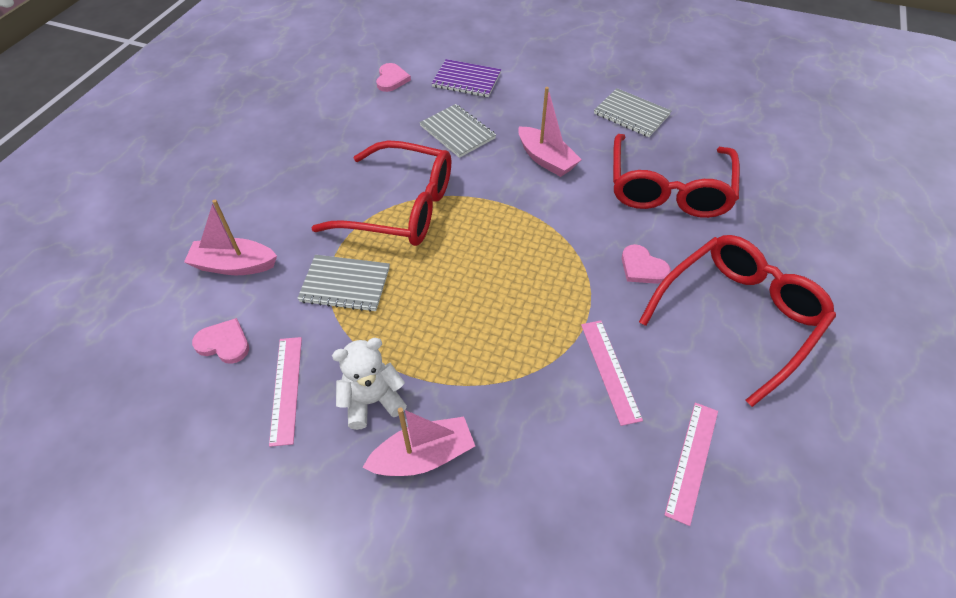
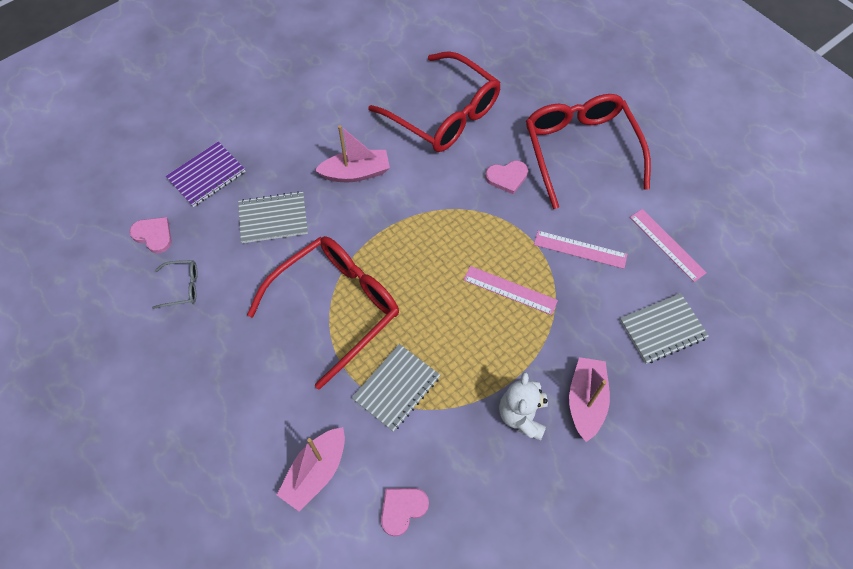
camera: 60 degrees left, 10 degrees up
(286, 389) = (477, 474): pink ruler -> pink ruler (510, 290)
(357, 113) = (182, 287): none -> grey glasses
(631, 114) = (347, 85): grey notebook -> grey notebook (662, 329)

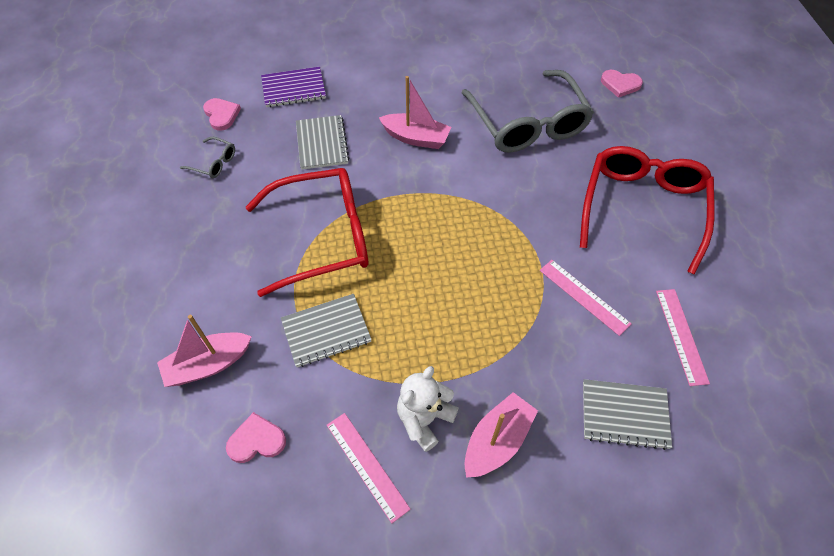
camera: 30 degrees right, 5 degrees down
(273, 218) = (322, 143): grey notebook -> grey notebook turned 60 degrees clockwise
(444, 114) = (528, 124): red glasses -> grey glasses
(507, 177) = (552, 200): pink heart -> pink heart (620, 84)
(510, 290) = (489, 299): pink ruler -> pink ruler (367, 465)

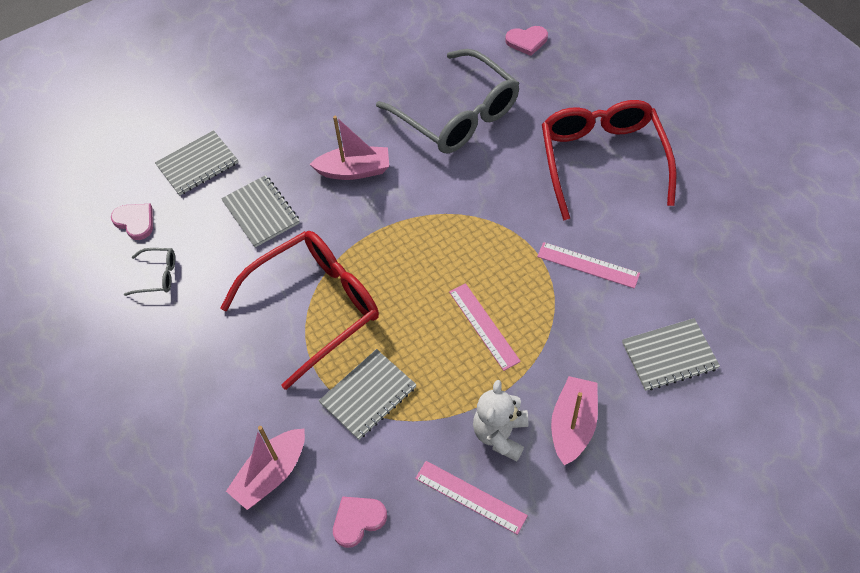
camera: 20 degrees left, 0 degrees up
(293, 88) = (197, 164): purple notebook -> grey notebook
(681, 335) = (686, 266): pink ruler -> pink ruler (484, 326)

